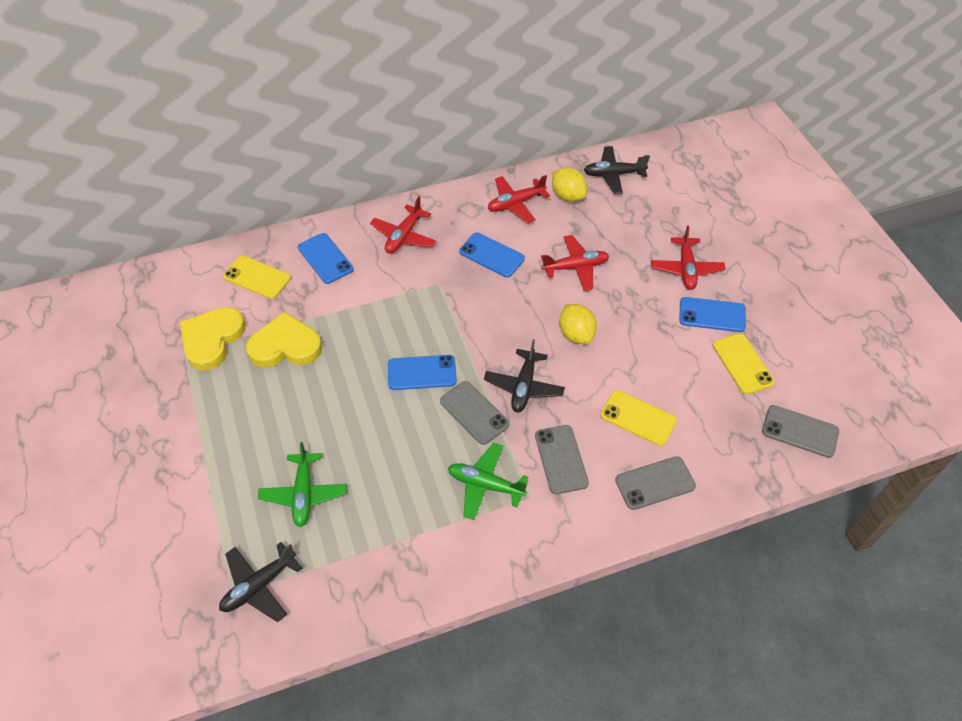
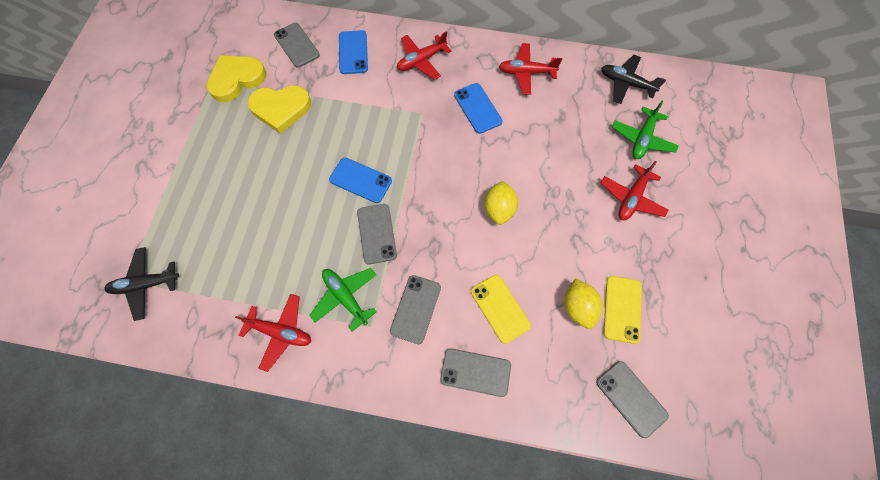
camera: 30 degrees right, 15 degrees up
(257, 277) = (296, 45): yellow phone -> grey phone
(285, 346) = (281, 109): yellow heart -> yellow heart turned 150 degrees clockwise
(304, 494) = (218, 231): green plane -> green plane (642, 139)
(524, 386) = (428, 232): black plane -> none
(568, 196) = (574, 85): yellow lemon -> yellow lemon (577, 307)
(575, 267) = (538, 151): red plane -> red plane (280, 332)
(712, 315) = (625, 251): blue phone -> none

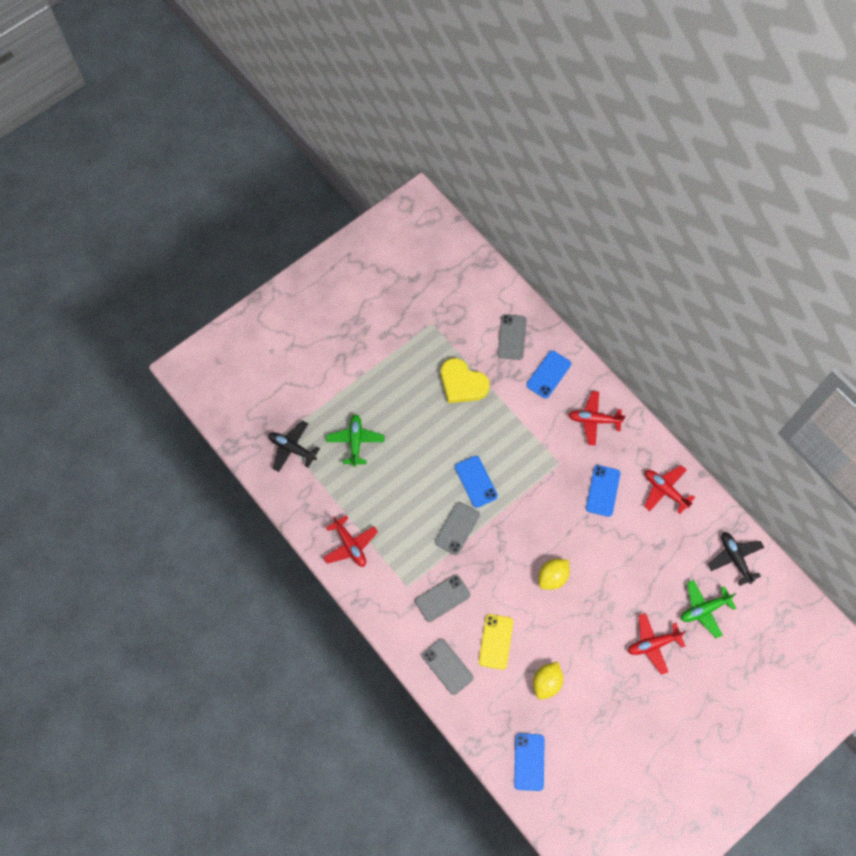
camera: 40 degrees right, 0 degrees up
(236, 79) = (448, 335): yellow heart -> none
(346, 297) = (405, 555): green plane -> green plane (355, 441)
(622, 309) = (574, 707): yellow phone -> none
(631, 398) = (529, 762): grey phone -> blue phone

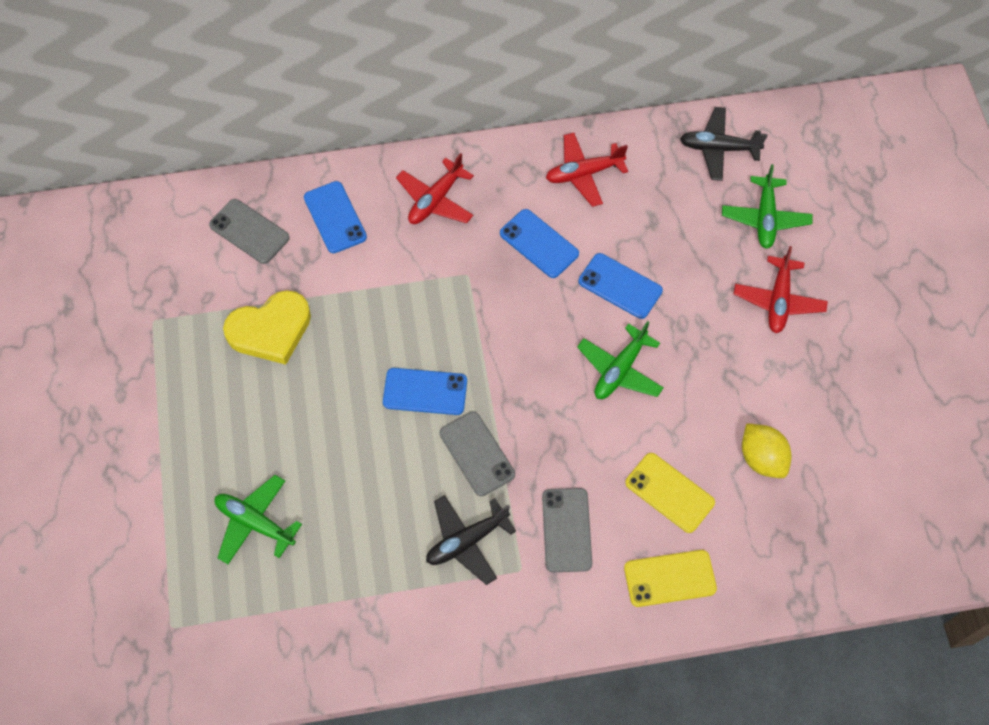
camera: 60 degrees left, 5 degrees down
(292, 448) = (202, 623): black plane -> black plane (467, 541)
(350, 545) = (409, 618): red plane -> none
(447, 666) = (670, 578): grey phone -> yellow phone
(529, 762) = (860, 542): blue phone -> blue phone (620, 286)
(552, 577) = (620, 370): yellow lemon -> green plane

